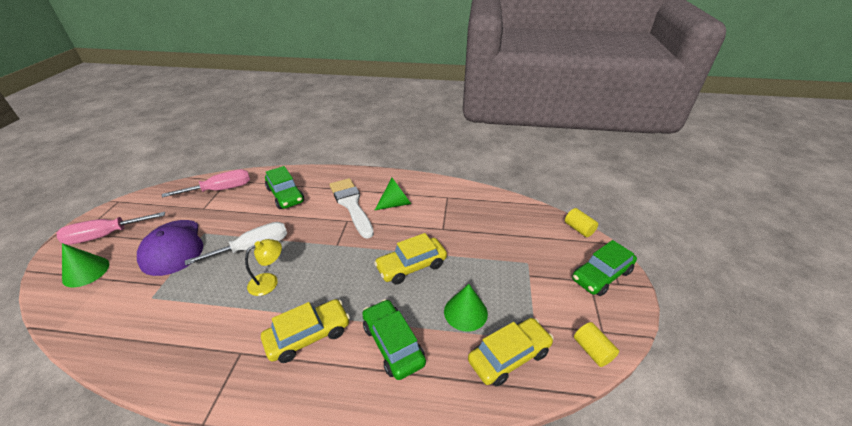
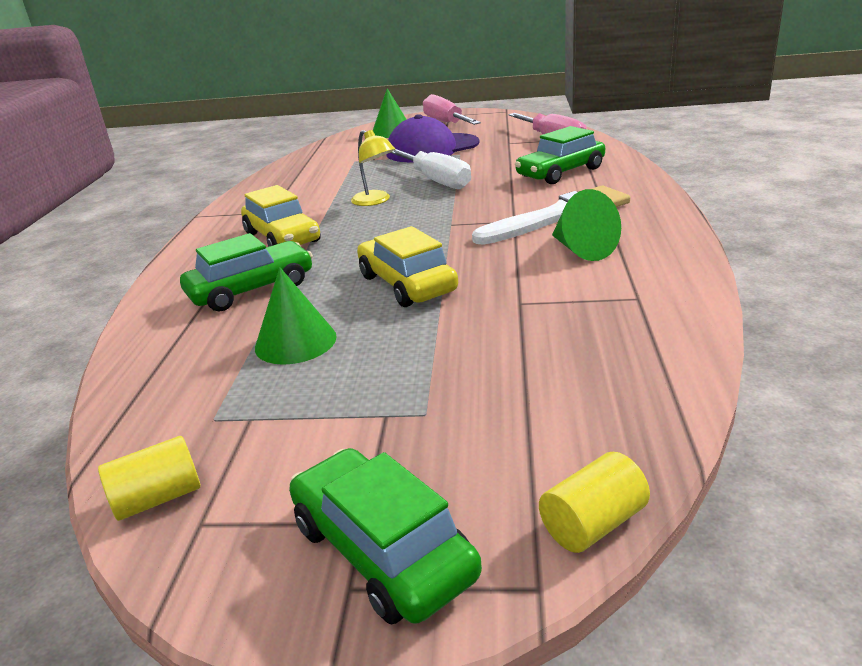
camera: 90 degrees right, 10 degrees down
(509, 356) = (190, 388): yellow car -> none

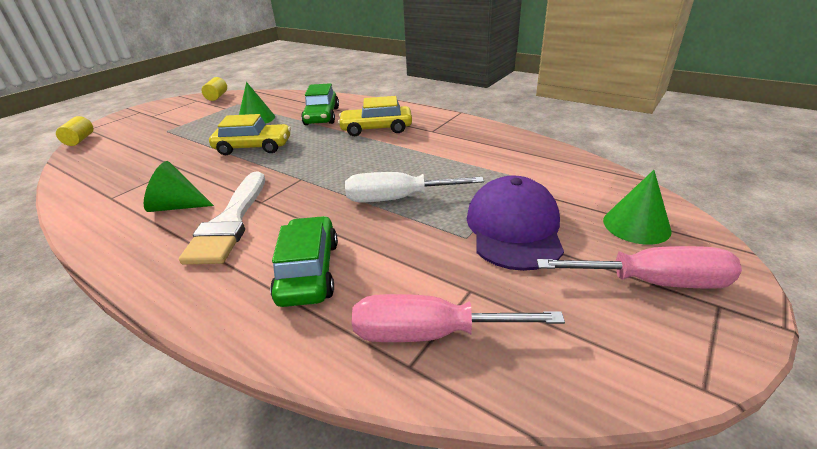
camera: 120 degrees right, 5 degrees up
(375, 201) = (392, 165): yellow lamp -> none
(382, 550) = (139, 116): green car -> none

